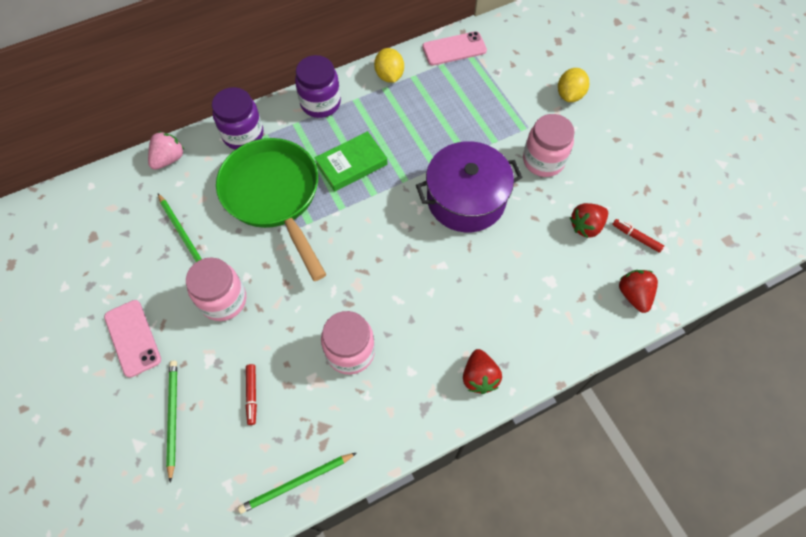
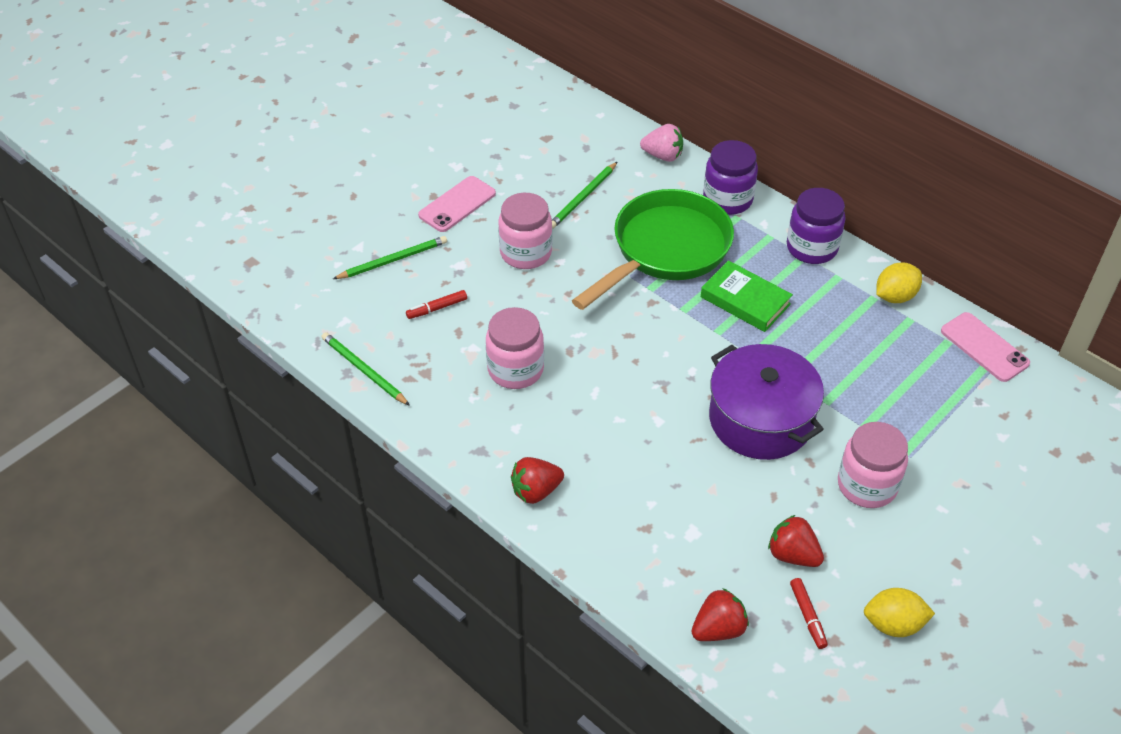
camera: 70 degrees right, 15 degrees down
(569, 95) = (997, 491): yellow lemon -> yellow lemon (893, 624)
(636, 237) = (807, 616): red marker -> red marker turned 150 degrees clockwise

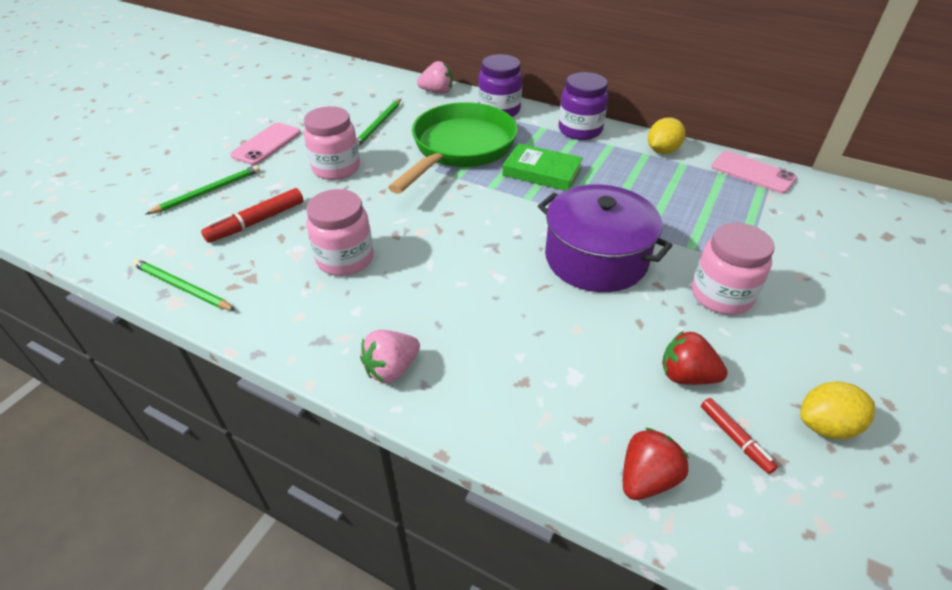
camera: 15 degrees left, 5 degrees down
(437, 308) = (256, 222): red marker -> red marker, size x1.63
(536, 491) = (391, 369): red strawberry -> pink strawberry

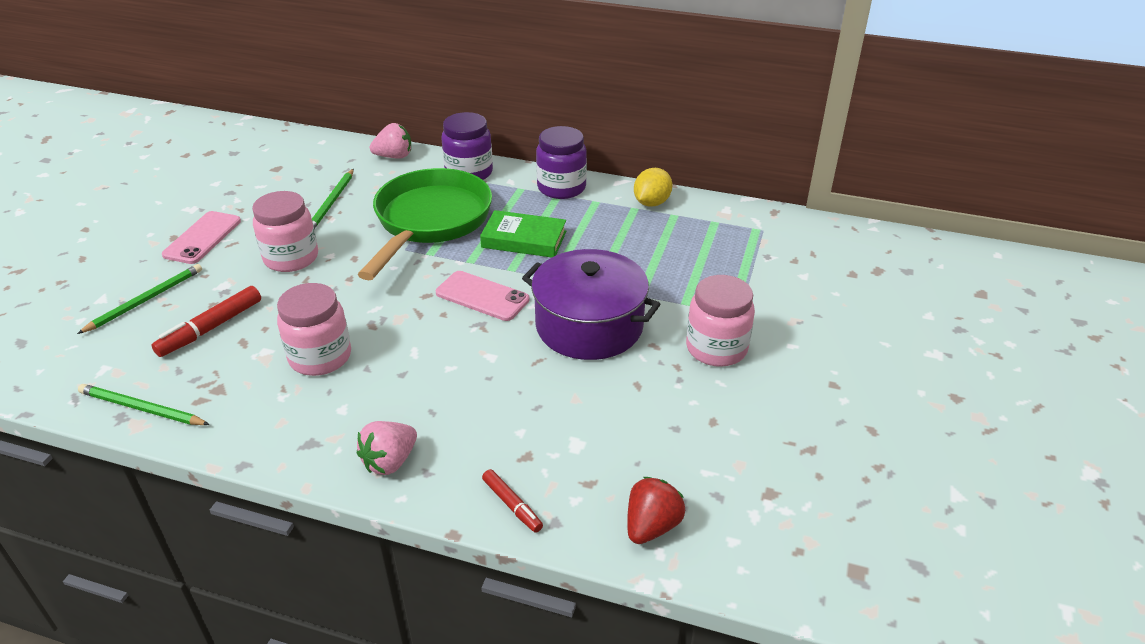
camera: 10 degrees left, 5 degrees down
(686, 376) = (685, 429): red strawberry -> none
(735, 438) = (732, 480): red marker -> red marker (512, 505)
(752, 173) = (746, 218): pink phone -> pink phone (482, 296)
(826, 425) = (814, 457): yellow lemon -> none

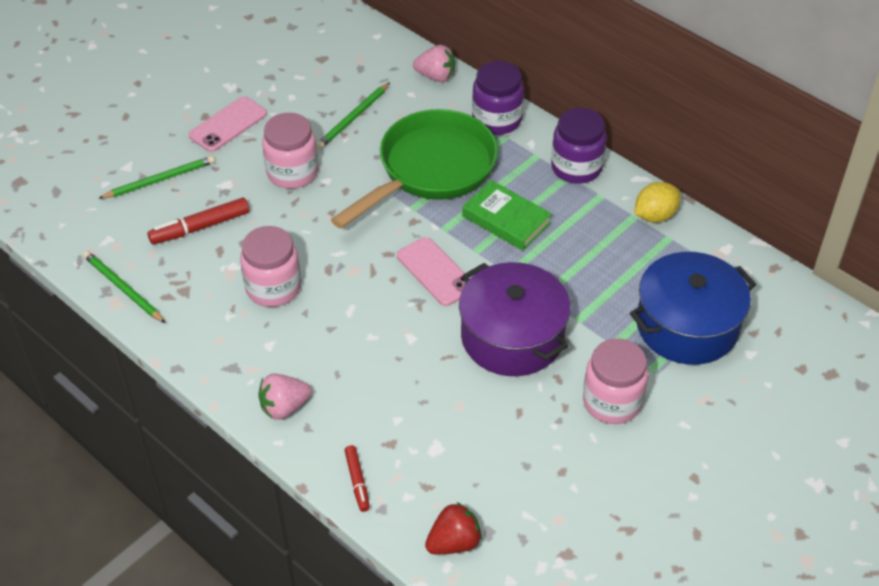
camera: 25 degrees right, 10 degrees up
(737, 271) = (687, 326): none -> blue pot

